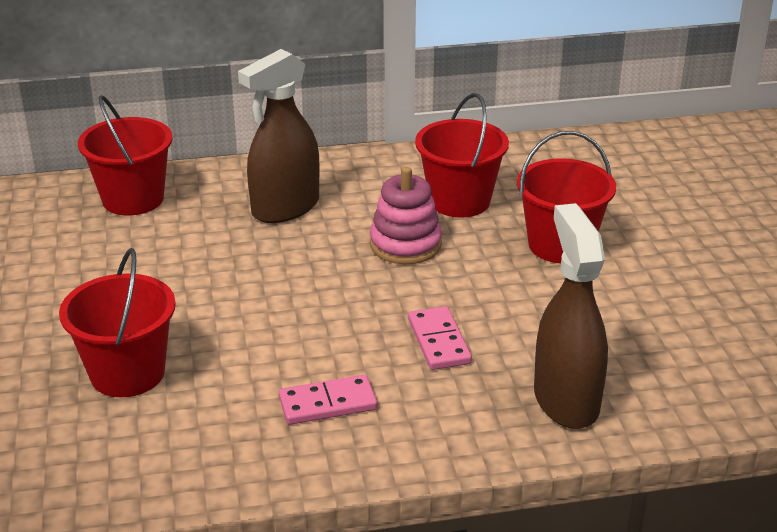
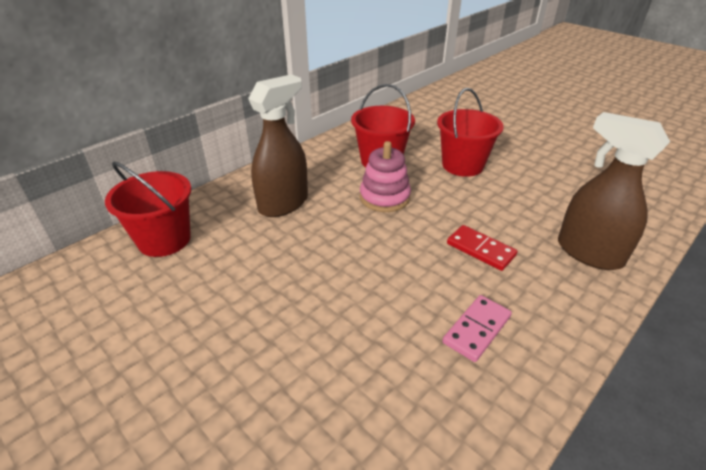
camera: 35 degrees left, 5 degrees up
(127, 373) = (311, 388): red bucket -> none
(285, 208) = (283, 203): brown spray bottle -> brown spray bottle turned 150 degrees counterclockwise
(439, 341) = (480, 249): pink domino -> red domino

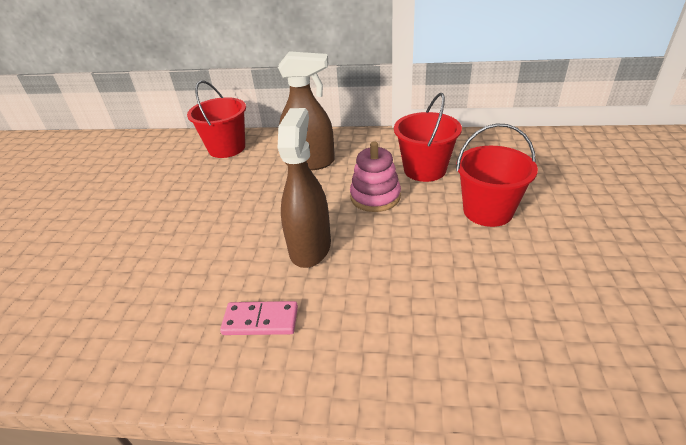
camera: 55 degrees right, 0 degrees up
(480, 249) = (367, 279): red domino -> none
(588, 253) = (451, 357): brown spray bottle -> brown spray bottle (310, 247)

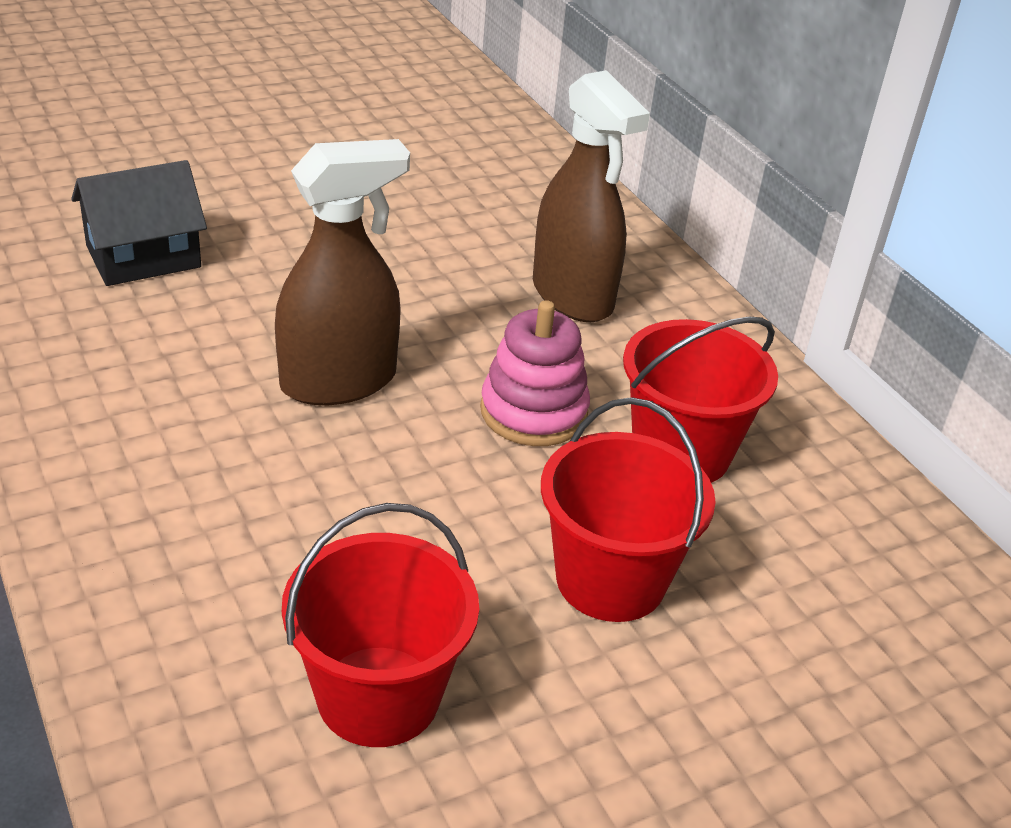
camera: 50 degrees right, 0 degrees up
(140, 290) = (143, 257): none -> black house
(227, 148) = (531, 186): red bucket -> red bucket (378, 696)
(260, 321) = (152, 390): pink domino -> none

